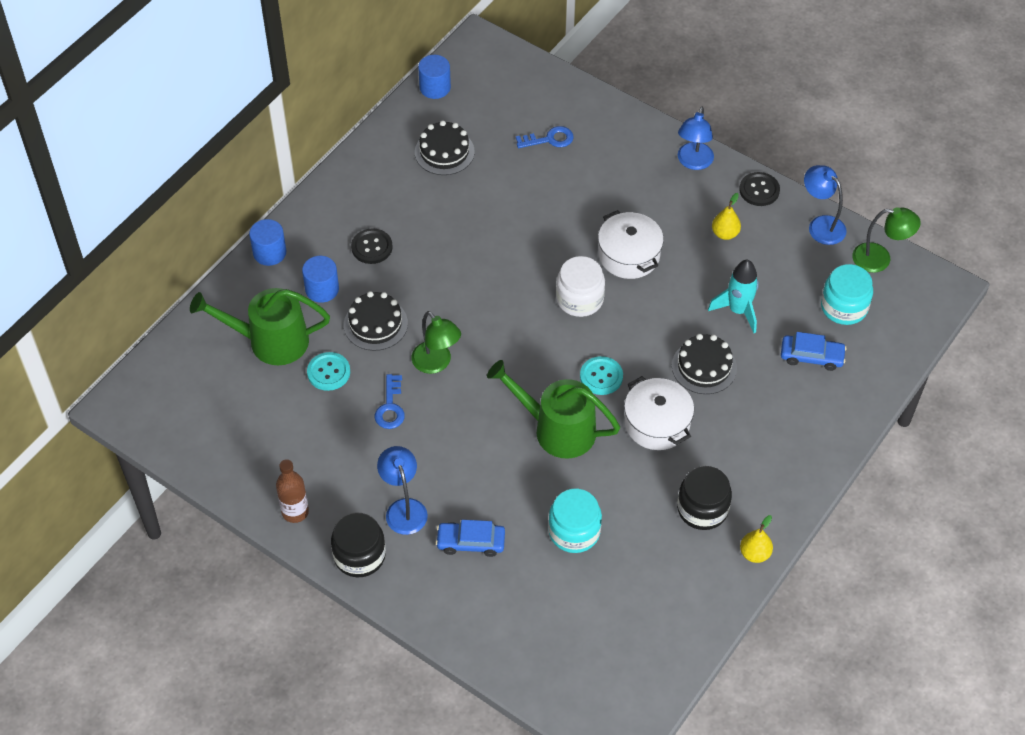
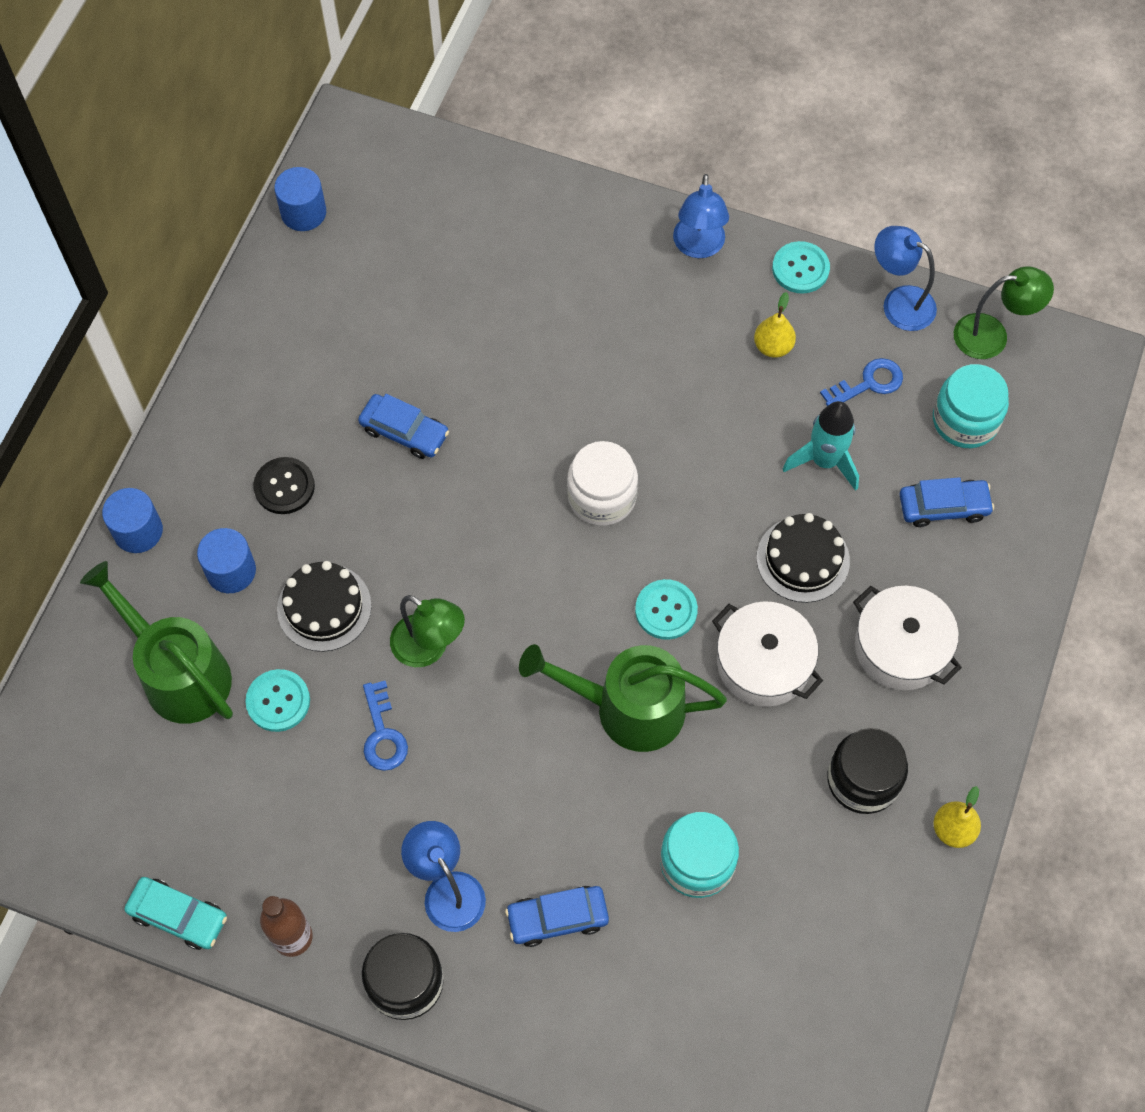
camera: 15 degrees left, 10 degrees up
(226, 482) = (178, 916): none -> turquoise car
(270, 341) = (179, 673): green watering can -> green watering can turned 60 degrees clockwise
(444, 152) = (346, 311): black cake -> none
(460, 232) = (404, 432): none -> blue car
(549, 139) = (488, 257): blue key -> blue key (868, 383)
(629, 255) = (651, 412): white pot -> white pot (901, 647)
(759, 190) = (800, 269): black button -> turquoise button

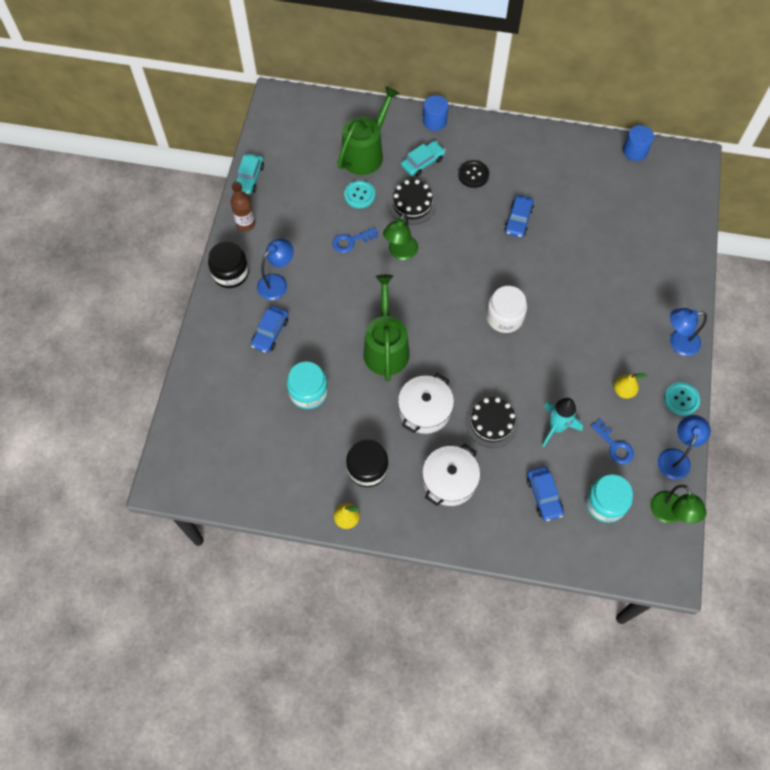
camera: 80 degrees right, 0 degrees up
(231, 571) = (422, 162): blue cylinder -> turquoise car
(557, 918) = (270, 332): blue car -> blue car turned 135 degrees counterclockwise
(666, 610) = (445, 358): turquoise button -> none

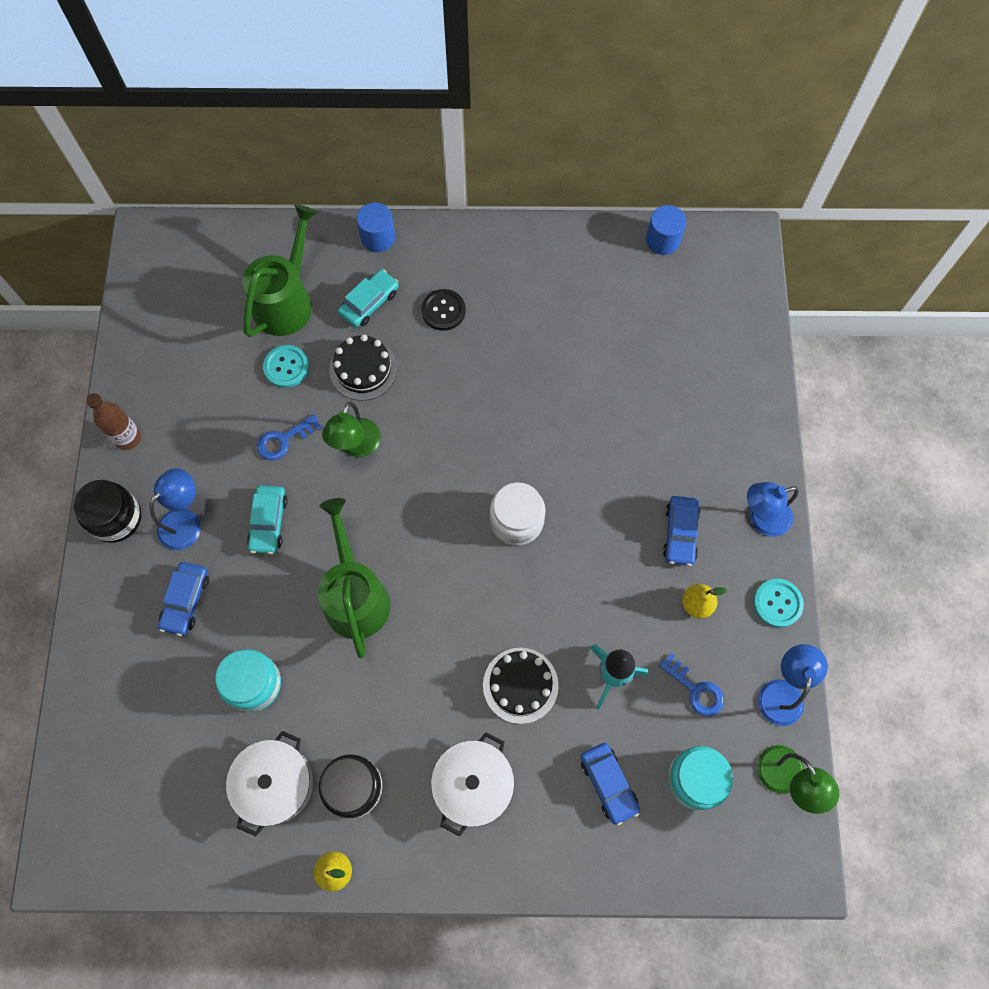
camera: 10 degrees left, 5 degrees up
(249, 178) = (123, 366): turquoise car -> turquoise car (268, 522)
(425, 410) = (423, 682): white pot -> white pot (275, 784)
(518, 220) = (515, 369): blue car -> blue car (680, 533)

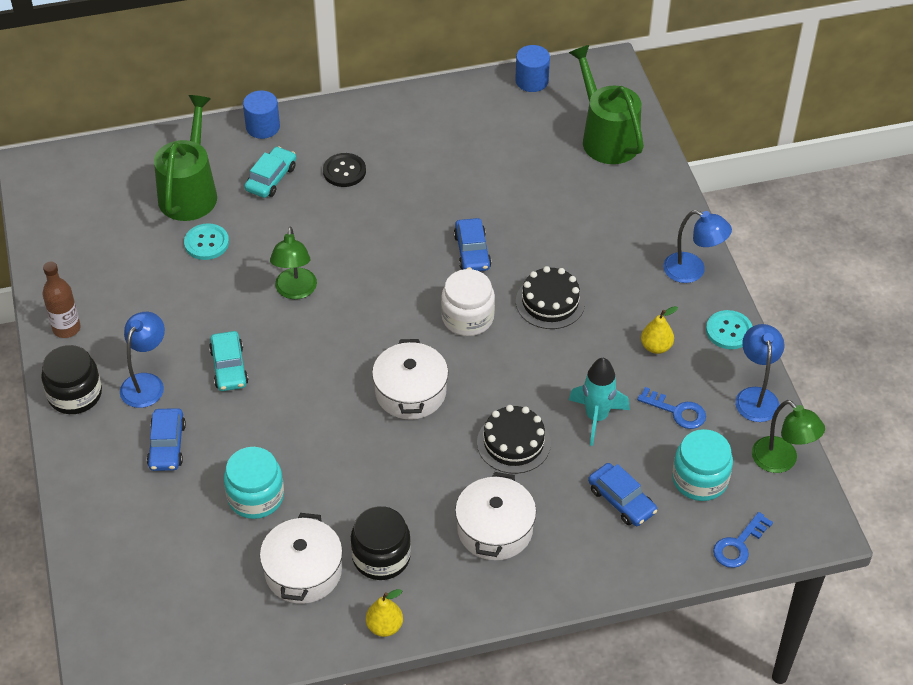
camera: 15 degrees left, 20 degrees down
(284, 440) = (223, 300): blue key -> blue key (739, 545)
(355, 595) = (332, 407): green watering can -> green watering can (606, 137)
(363, 369) = (282, 230): black cake -> black cake (550, 302)
(436, 597) = (410, 392): none -> white pot
(680, 533) = (622, 297): blue car -> blue car (472, 251)
(761, 519) = (692, 271): blue lamp -> blue lamp turned 120 degrees counterclockwise

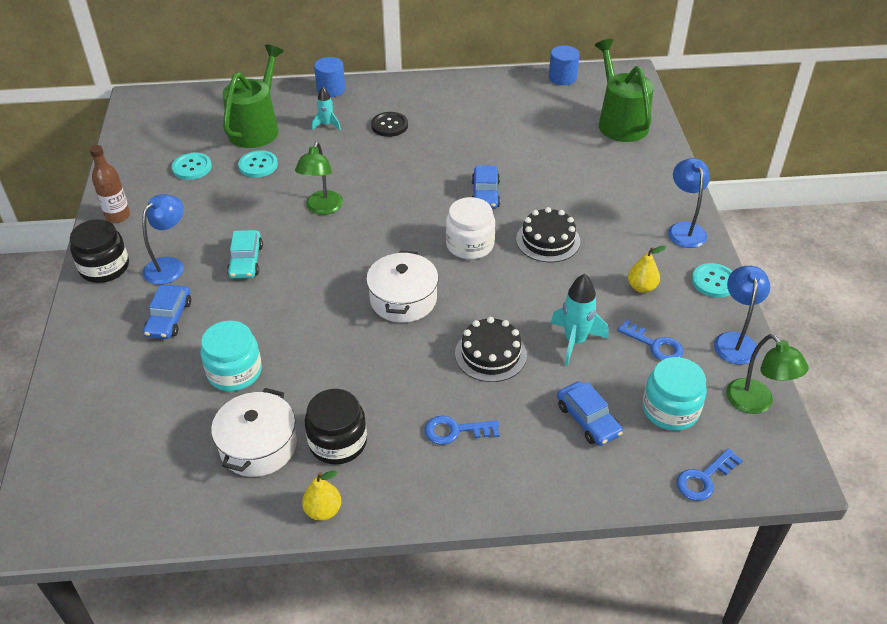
camera: 10 degrees right, 5 degrees down
(130, 255) = (192, 167): none -> turquoise button
(271, 178) = (327, 125): turquoise car -> turquoise rocket
(495, 529) = (456, 431): white pot -> blue key
(692, 271) = (684, 229): blue lamp -> blue lamp turned 135 degrees counterclockwise

